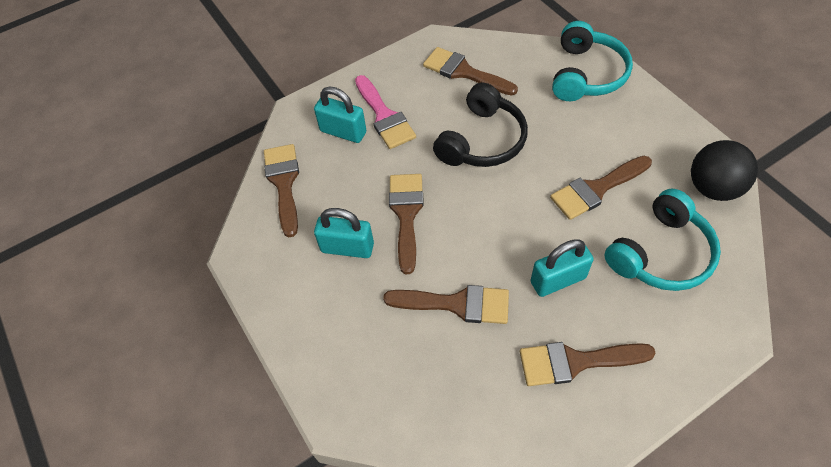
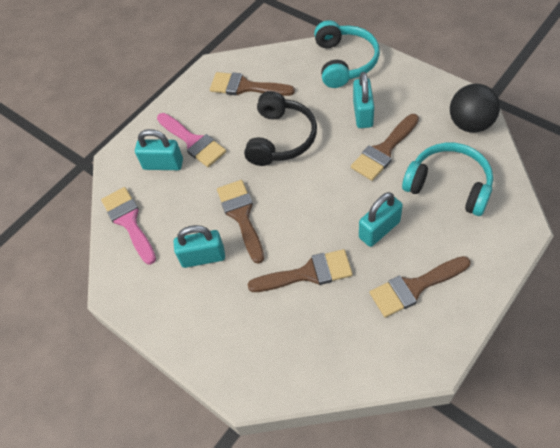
camera: 15 degrees left, 0 degrees up
(284, 183) = (129, 221): brown brush -> pink brush
(586, 139) = (363, 114): none -> turquoise padlock
(661, 253) = (449, 185): turquoise headphones -> turquoise headphones turned 90 degrees counterclockwise

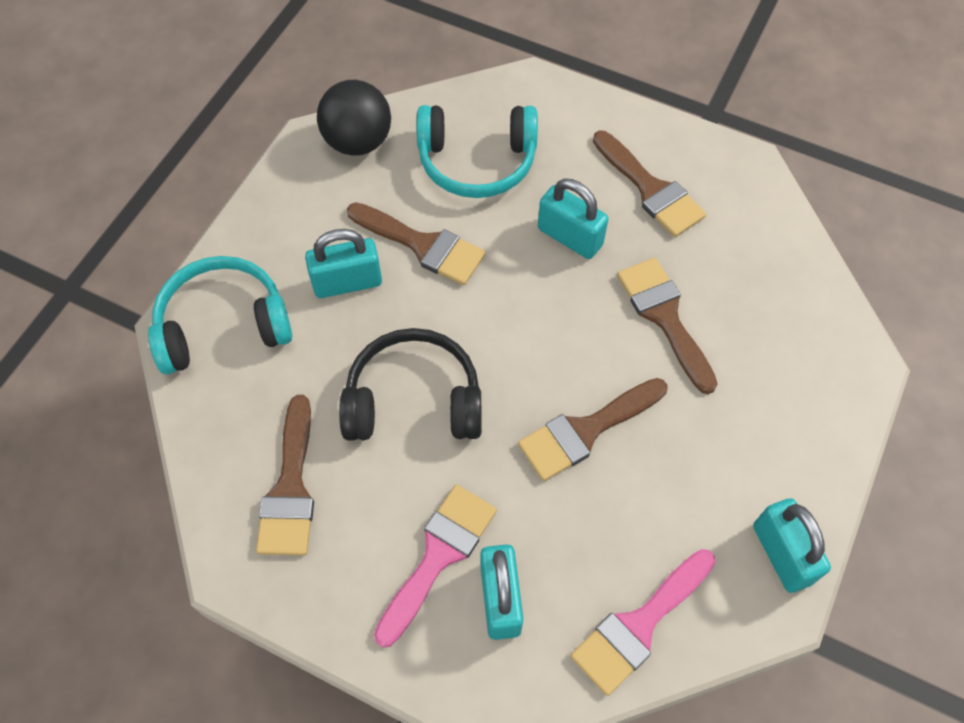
camera: 110 degrees left, 5 degrees up
(203, 257) = (677, 473): turquoise padlock -> turquoise padlock (782, 554)
(449, 185) = (477, 161): turquoise headphones -> turquoise headphones turned 105 degrees counterclockwise

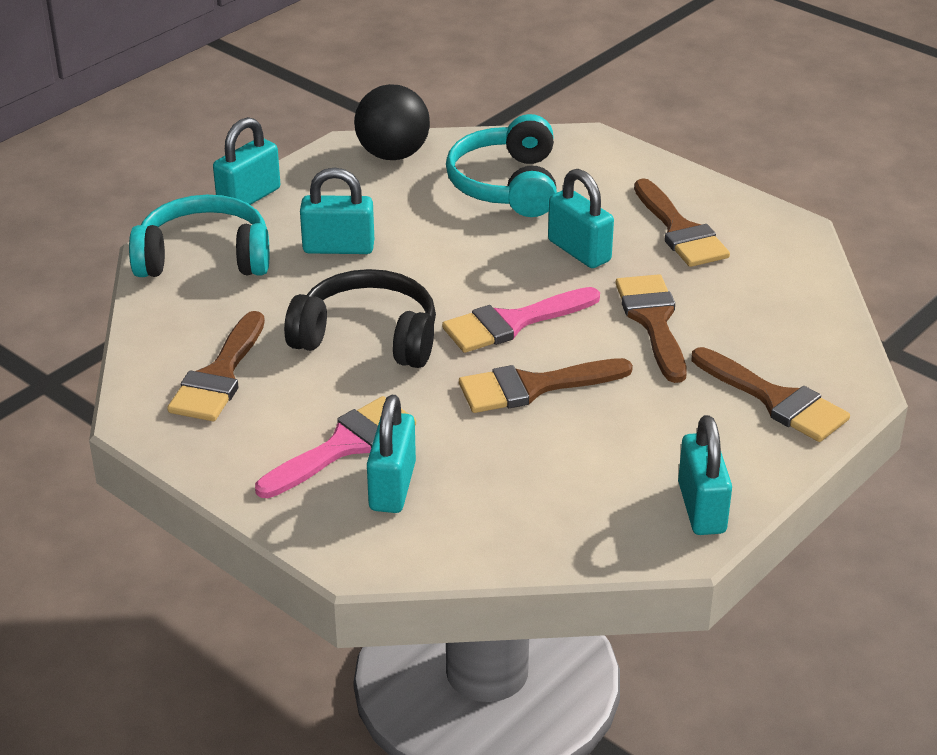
camera: 15 degrees right, 25 degrees down
(239, 231) = (249, 197): none -> turquoise padlock
(423, 245) = (425, 234): brown brush -> brown brush (775, 400)
(477, 161) = (507, 185): turquoise headphones -> turquoise headphones turned 75 degrees clockwise
(639, 625) = (526, 530): pink brush -> pink brush (513, 323)

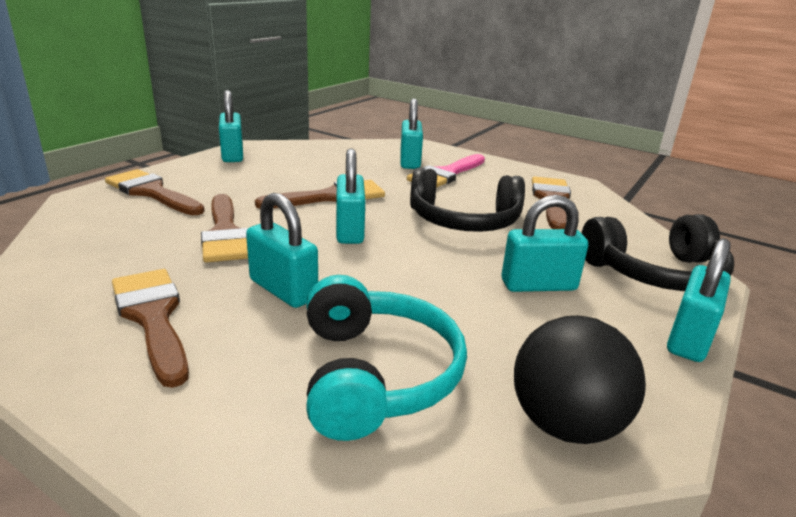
camera: 170 degrees right, 10 degrees down
(204, 257) = (655, 272): turquoise headphones -> black headphones
(513, 323) = (349, 231): pink brush -> turquoise padlock

